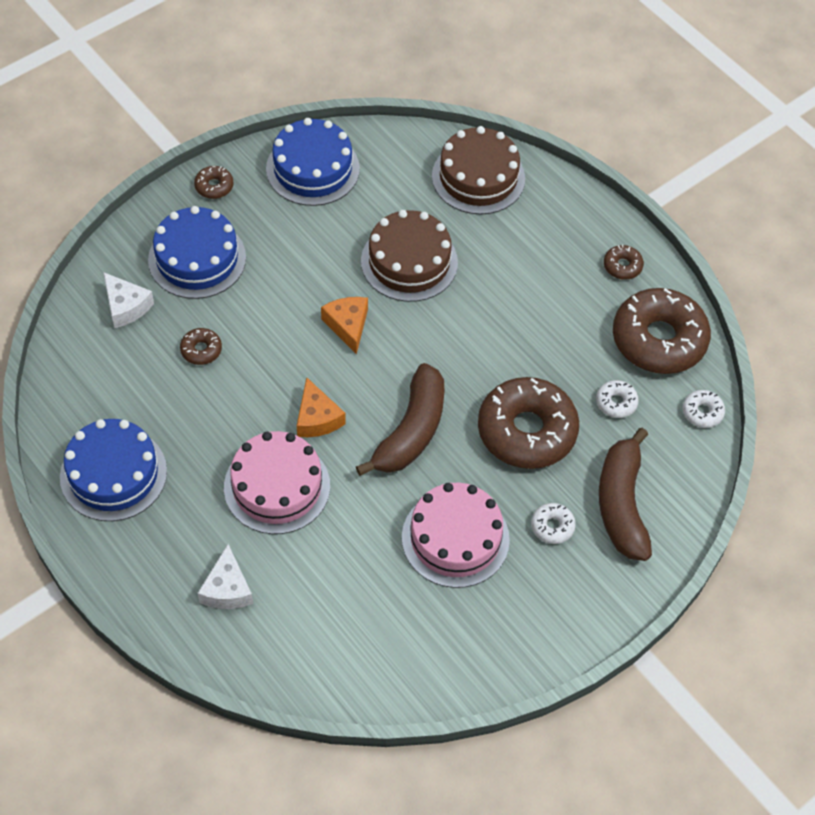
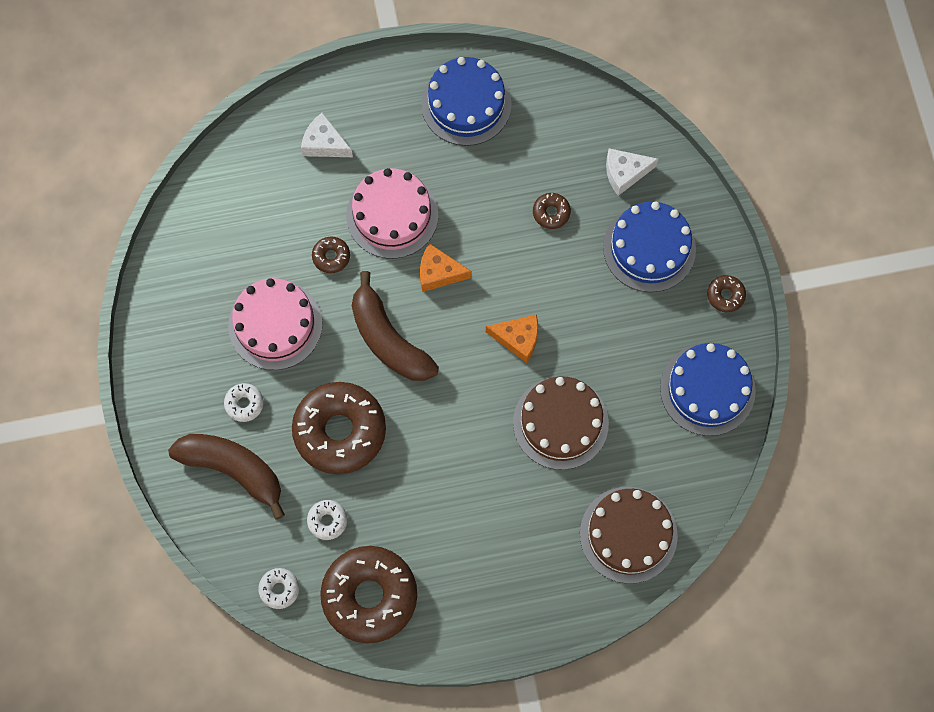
camera: 120 degrees right, 15 degrees up
(622, 266) = (463, 611): brown donut -> brown donut (331, 257)

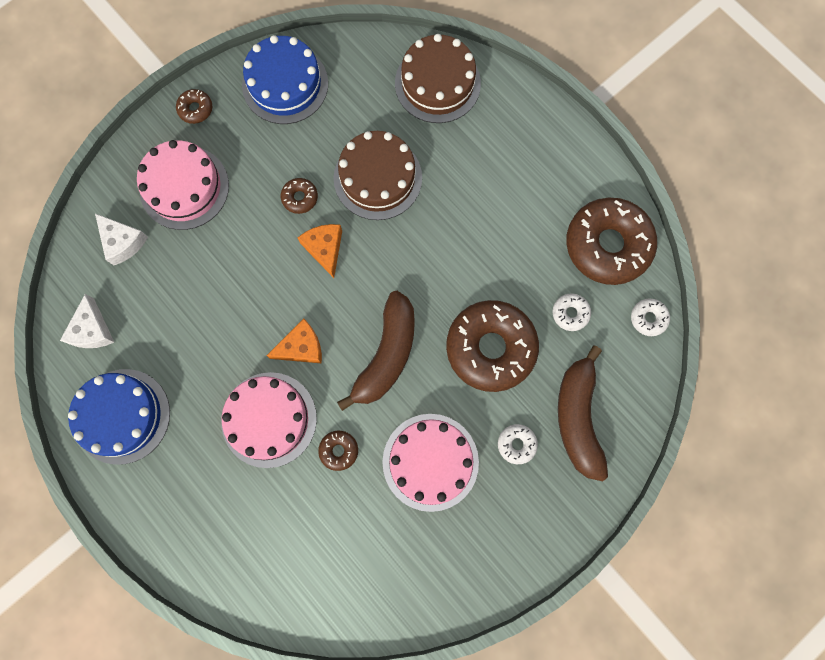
camera: 120 degrees left, 5 degrees up
(324, 143) = (230, 525): white cheese -> white cheese (92, 330)
(439, 272) = (301, 347): orange cheese -> orange cheese turned 90 degrees counterclockwise
(551, 213) = (193, 283): brown donut -> brown donut (300, 198)
(649, 248) = (184, 187): blue cake -> pink cake

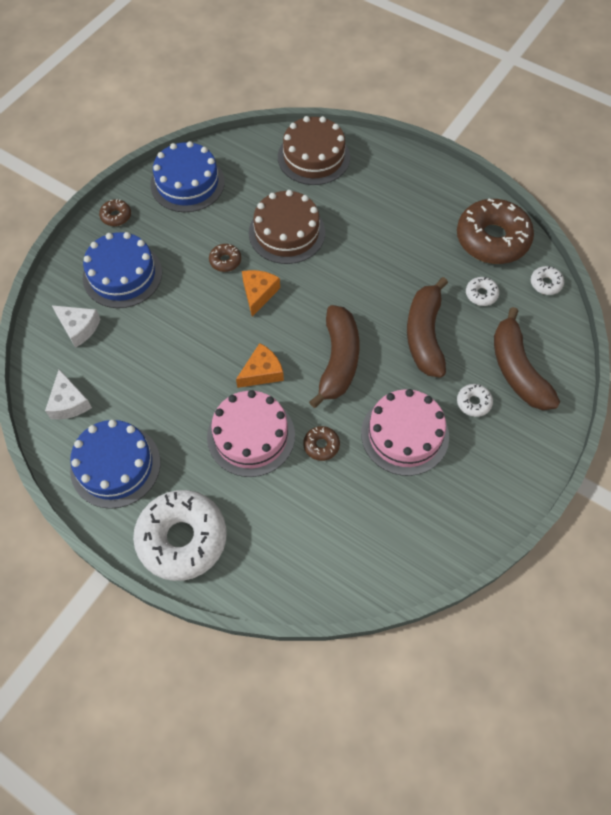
camera: 15 degrees left, 15 degrees down
(169, 516) = (182, 538): none -> white donut
(184, 187) = (122, 275): pink cake -> blue cake
(325, 249) = (258, 293): orange cheese -> orange cheese turned 45 degrees clockwise
(490, 348) = (425, 335): brown donut -> brown banana

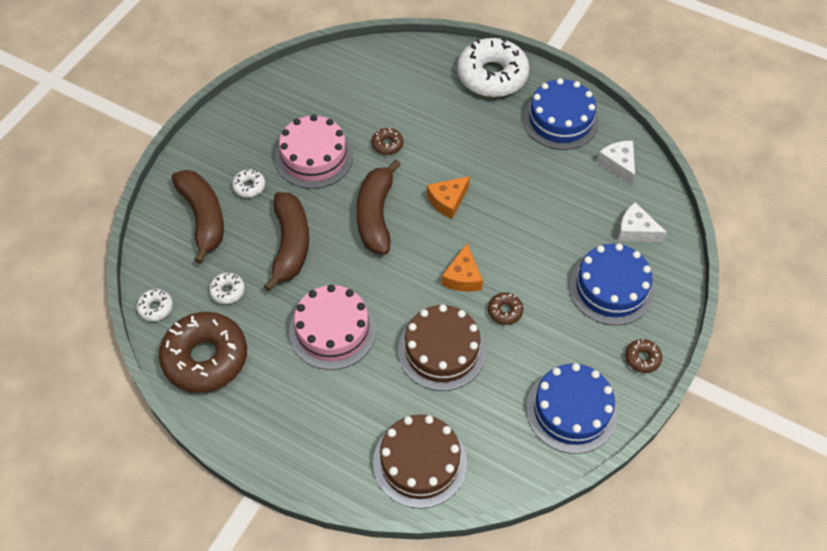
camera: 175 degrees right, 5 degrees down
(251, 436) = (449, 148): pink cake -> pink cake (332, 330)

